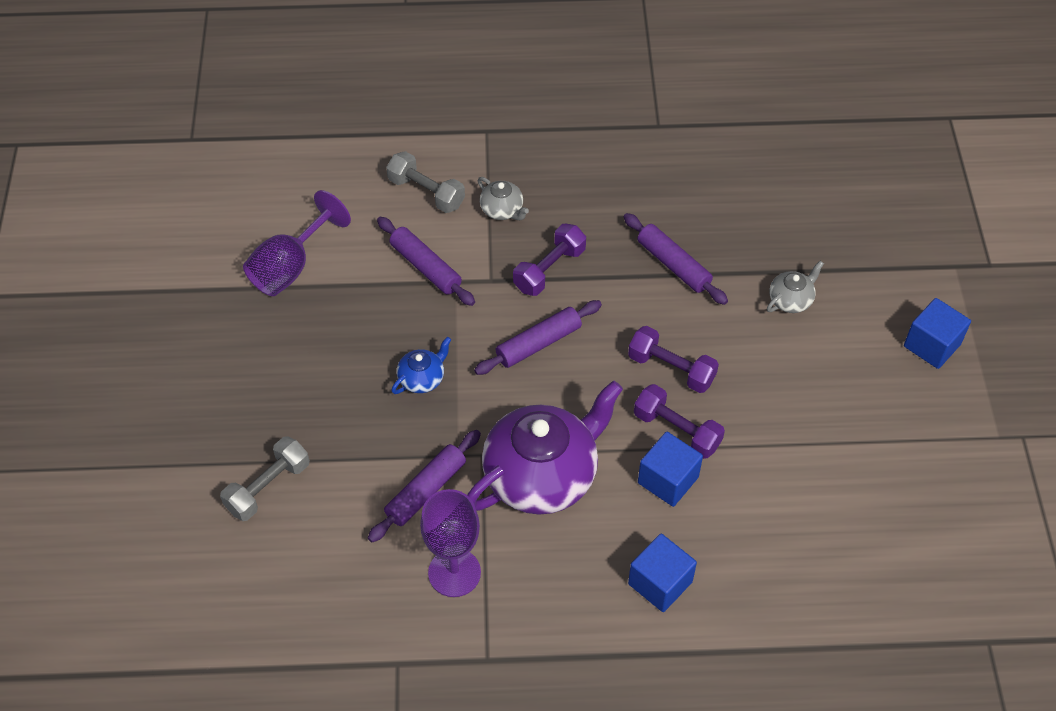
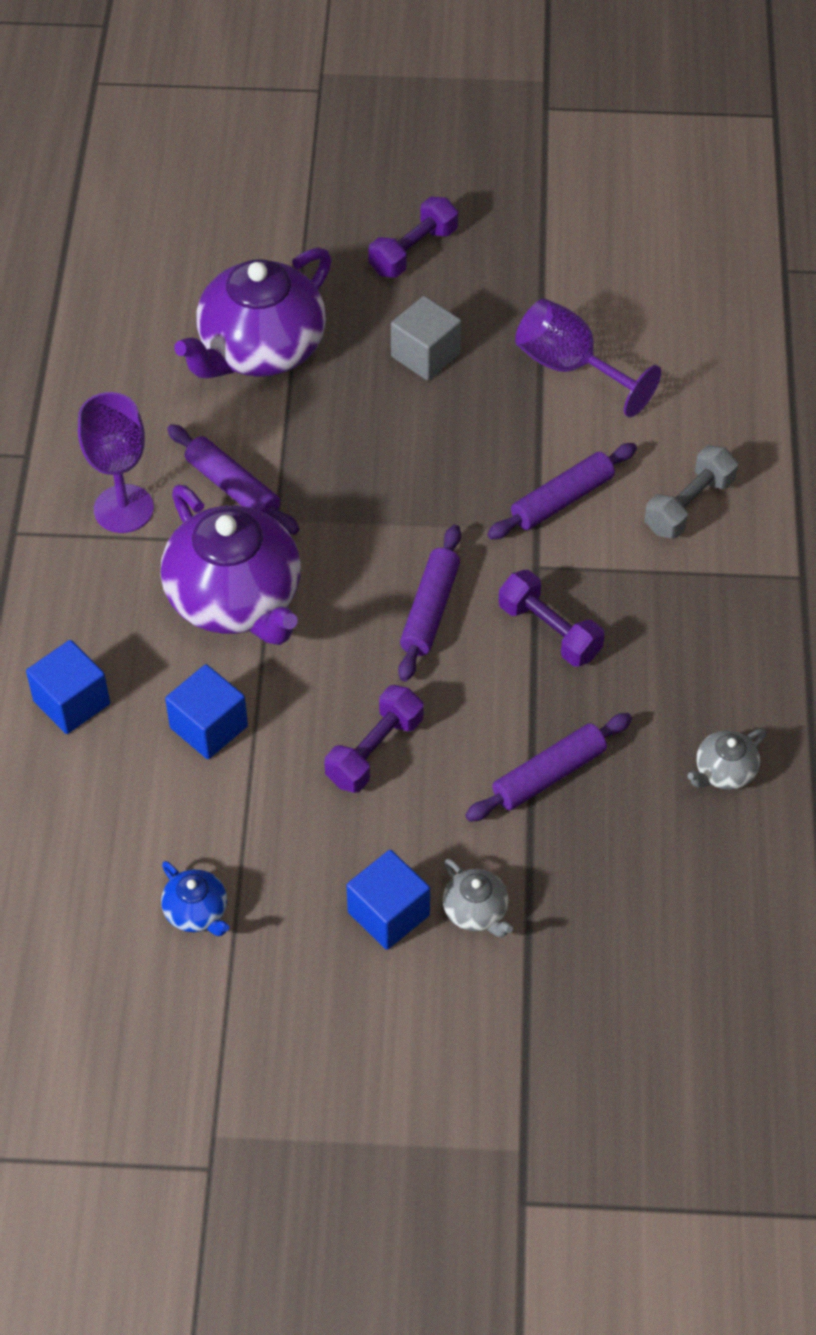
camera: 95 degrees right, 0 degrees up
(268, 487) = (260, 349): grey dumbbell -> purple teapot
(276, 364) = (425, 355): none -> grey cube
(422, 378) = (389, 490): blue teapot -> blue teapot (197, 912)
(502, 210) = (655, 586): grey teapot -> grey teapot (724, 772)
(538, 344) = (429, 610): purple rolling pin -> purple rolling pin turned 45 degrees clockwise
(677, 430) = (279, 745): purple dumbbell -> purple dumbbell (413, 251)
(932, 345) = (379, 1082): blue cube -> blue cube (388, 914)

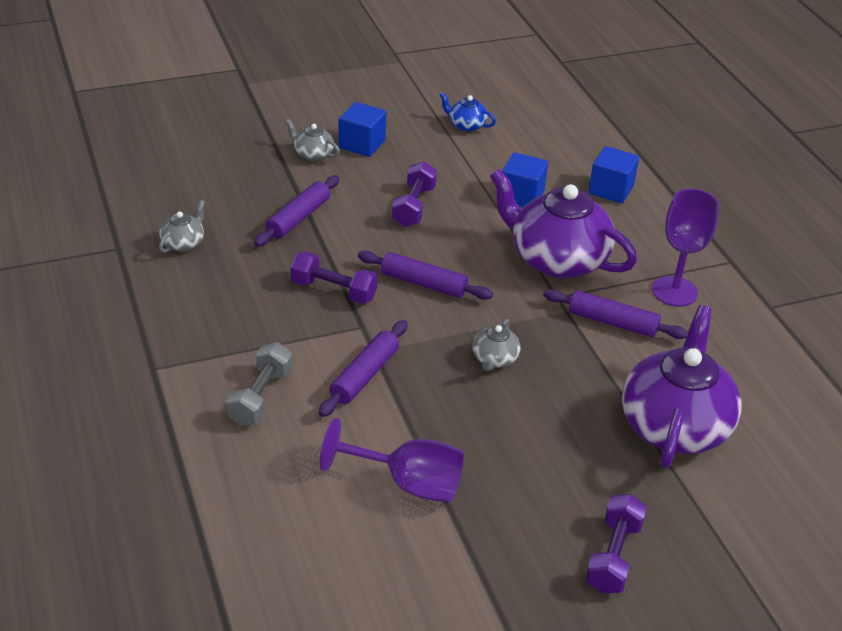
camera: 155 degrees right, 15 degrees down
(403, 478) = (494, 359): none -> grey teapot
(425, 355) = (538, 459): grey cube -> none
(429, 610) = (423, 283): purple rolling pin -> purple rolling pin turned 60 degrees counterclockwise

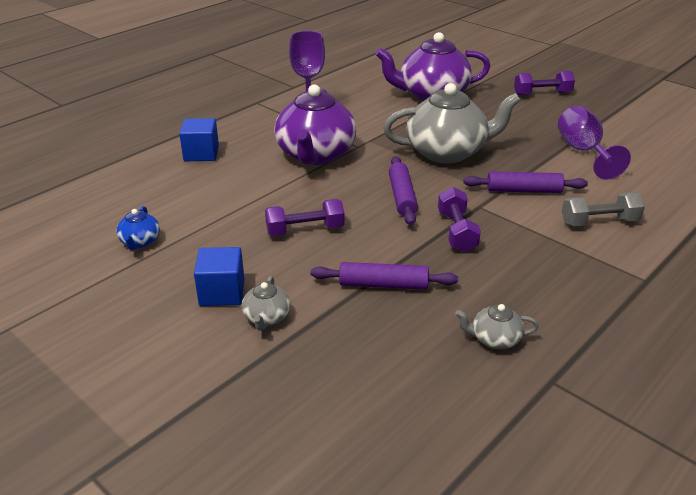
camera: 115 degrees left, 5 degrees down
(494, 359) = (447, 152): grey teapot -> grey teapot, size x2.31
(521, 196) = (243, 186): blue cube -> none
(612, 322) = (363, 125): purple rolling pin -> none

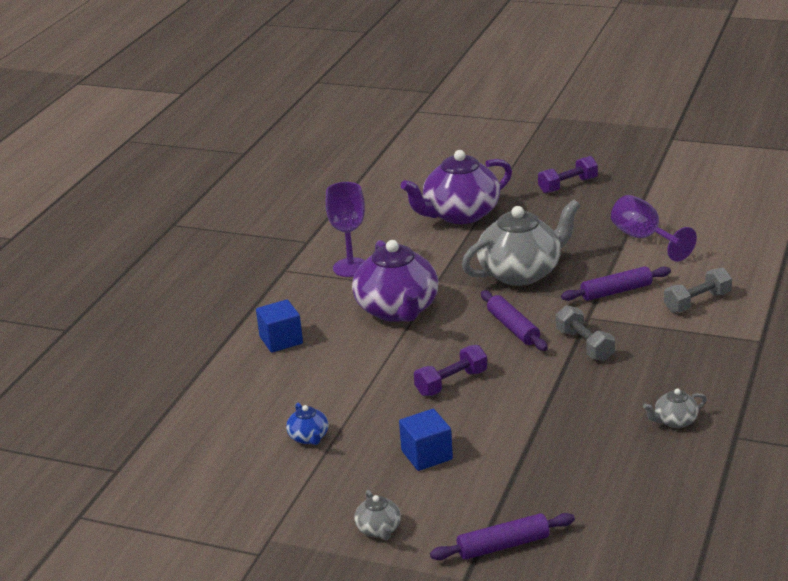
camera: 20 degrees left, 5 degrees down
(266, 318) = (483, 462): grey teapot -> grey teapot (379, 529)
(383, 284) = (557, 407): purple rolling pin -> purple rolling pin (503, 545)
(456, 231) = (584, 345): purple dumbbell -> grey dumbbell

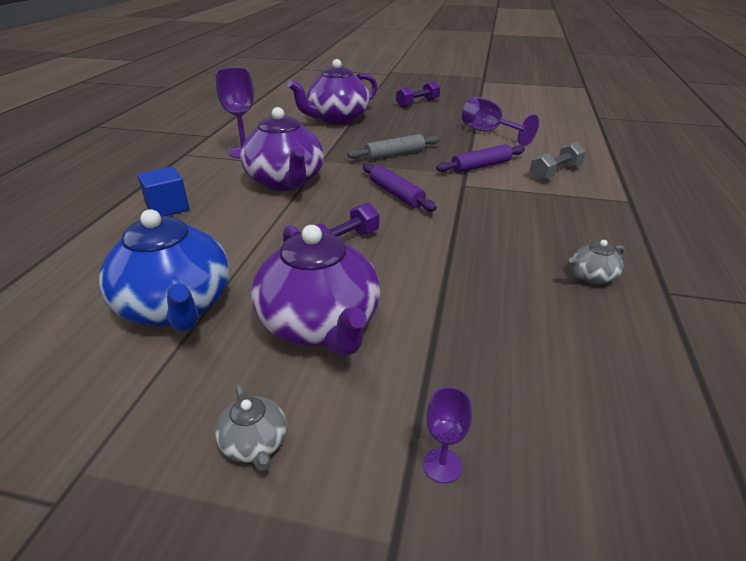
camera: 10 degrees left, 5 degrees up
(309, 437) = (176, 307): blue teapot -> blue teapot, size x2.31
(427, 455) = (320, 325): blue cube -> purple teapot
(503, 545) = (442, 465): purple rolling pin -> purple goblet
(521, 273) = (394, 154): grey teapot -> grey rolling pin
(584, 345) = (468, 207): grey dumbbell -> none

